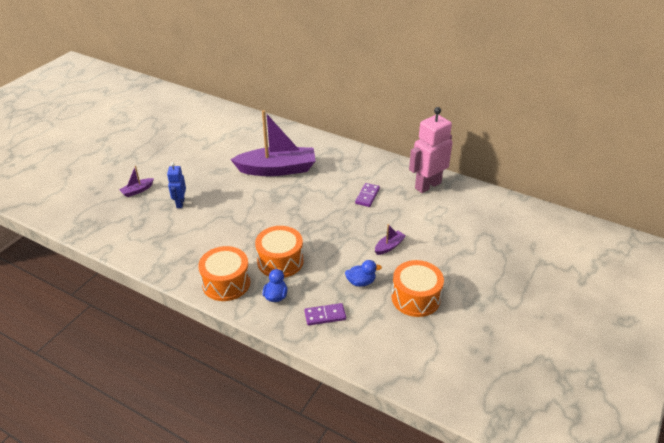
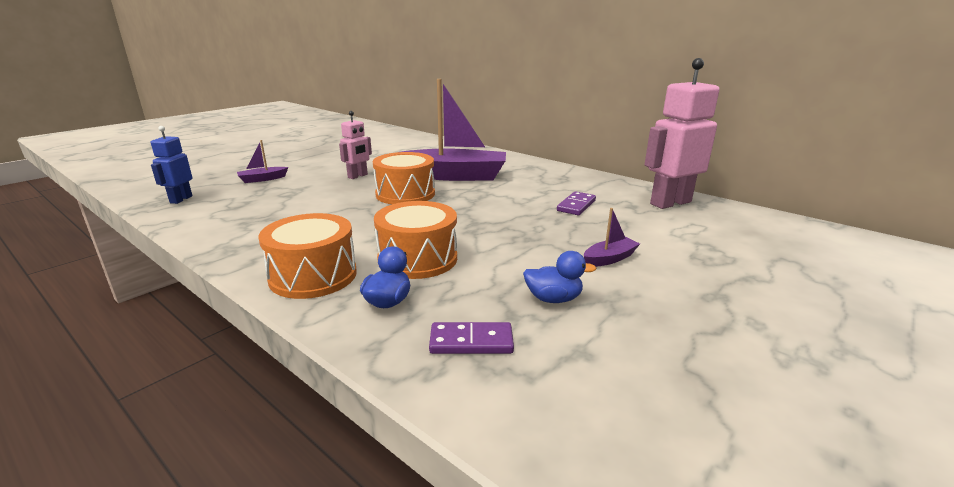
camera: 10 degrees right, 15 degrees down
(180, 203) = (307, 192): blue robot -> blue robot (181, 199)
(207, 178) = (358, 176): none -> pink robot
(415, 298) = (665, 334): orange drum -> orange drum (405, 194)

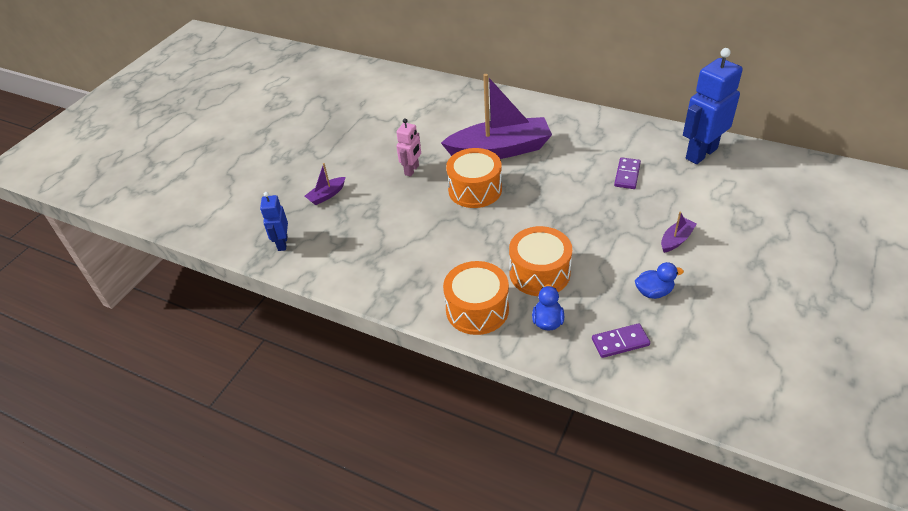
camera: 10 degrees left, 20 degrees up
(670, 203) = (701, 153): pink robot -> blue robot

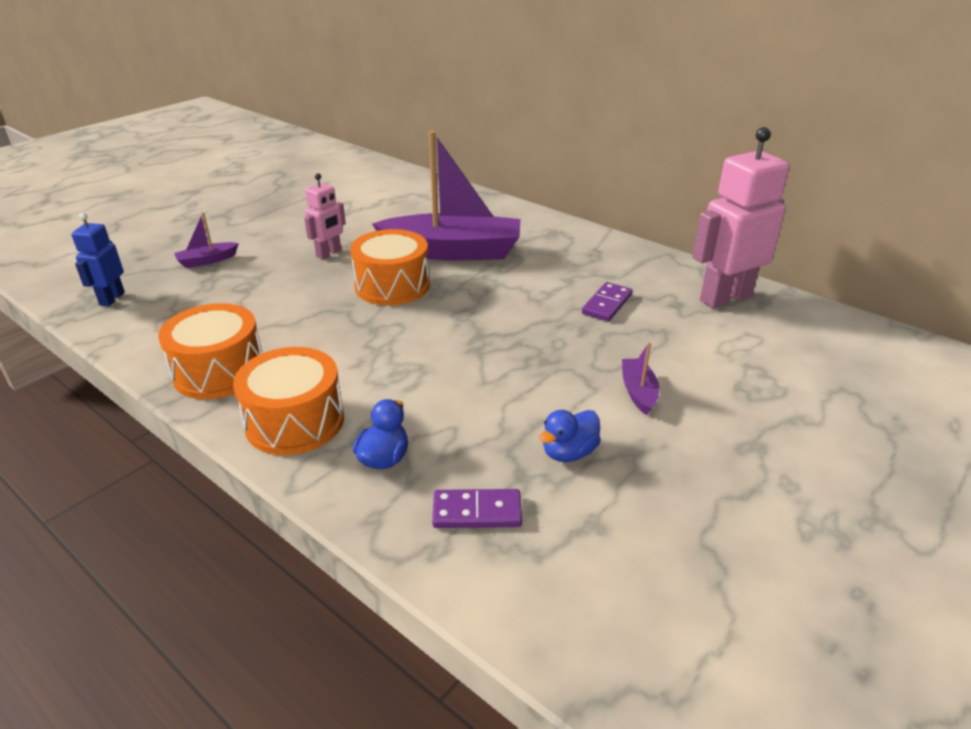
camera: 10 degrees right, 10 degrees down
(539, 273) = (413, 394): orange drum -> orange drum (219, 371)
(654, 292) = (569, 453): blue duck -> blue duck turned 135 degrees clockwise
(676, 240) = (638, 392): purple boat -> purple boat turned 60 degrees counterclockwise
(701, 153) = (725, 298): blue robot -> pink robot

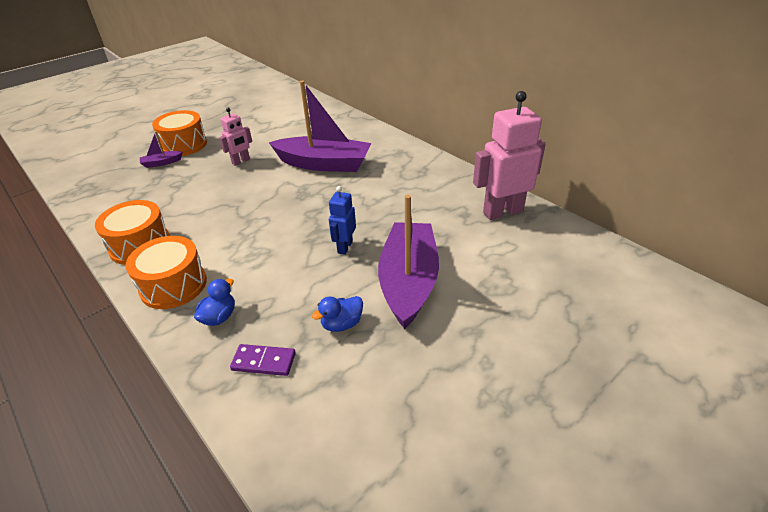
camera: 10 degrees right, 5 degrees up
(112, 299) = (94, 188): blue robot -> blue robot (344, 247)
(392, 286) = (273, 188): orange drum -> orange drum (184, 145)
(607, 304) = (414, 211): purple domino -> none
(638, 392) = (408, 282): purple boat -> purple boat, size x2.44

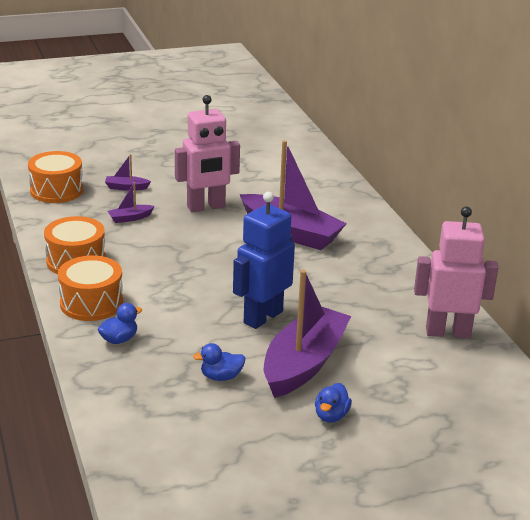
camera: 20 degrees right, 10 degrees down
(177, 189) = (130, 218): none -> purple boat
(184, 145) = (156, 174): orange drum -> orange drum (56, 190)
(241, 161) = (206, 207): pink robot -> pink robot, size x1.85
(264, 361) = (140, 383): purple domino -> none
(344, 247) = (262, 317): blue robot -> blue robot, size x1.85
(467, 329) = (331, 416): none -> blue duck

